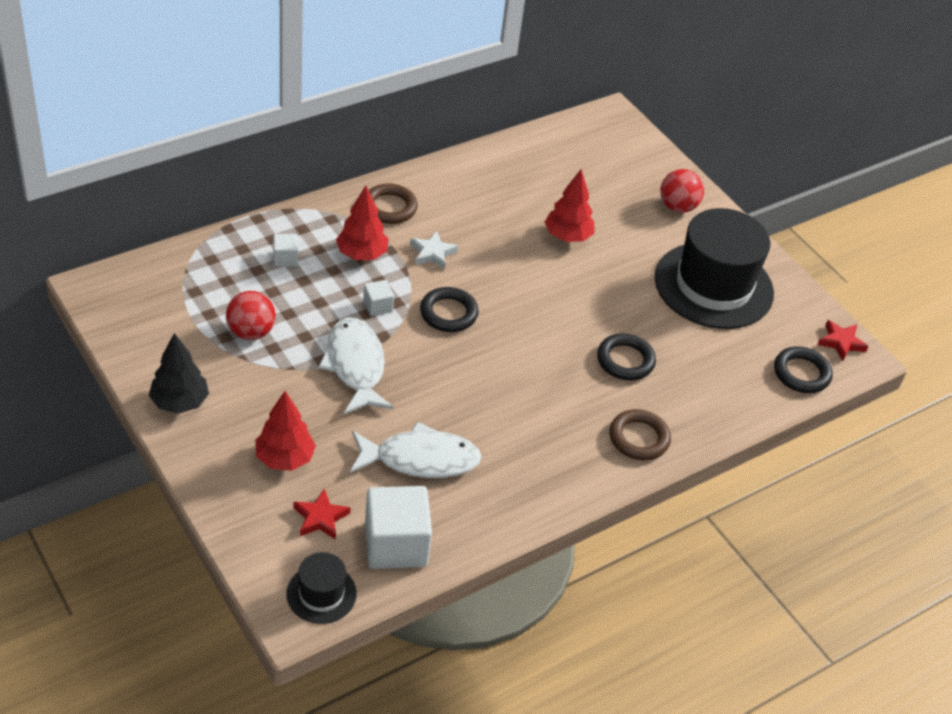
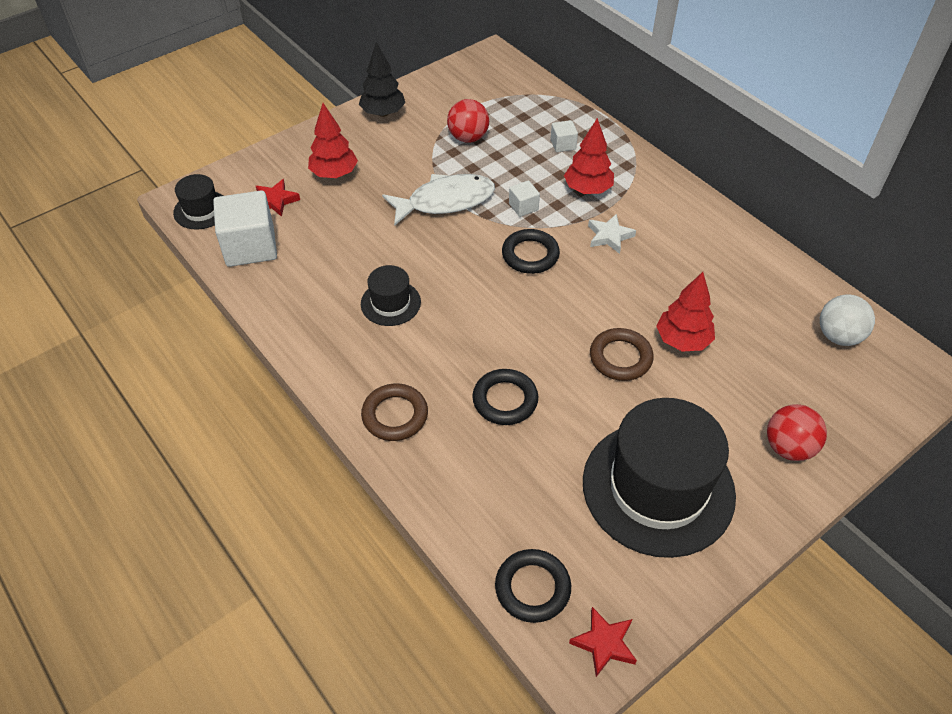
camera: 90 degrees right, 5 degrees up
(389, 207) = (661, 200): brown ring -> brown ring (620, 358)
(420, 459) = (344, 252): white fish -> none
(499, 427) = (390, 303): none -> black hat
(571, 148) = (838, 336): none -> white ball

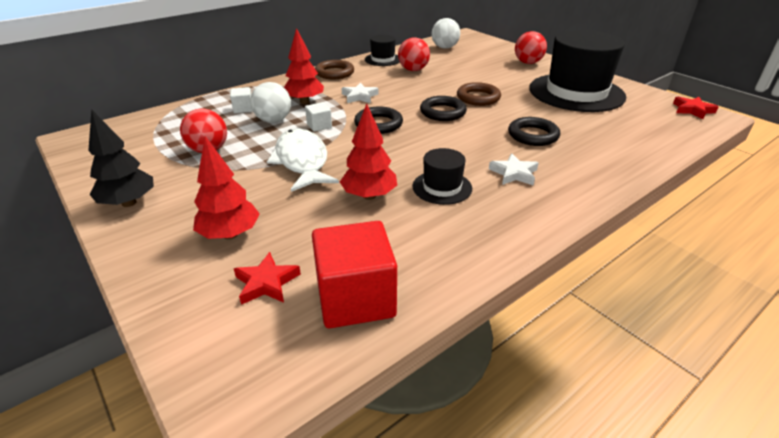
camera: 90 degrees left, 15 degrees down
(201, 210) = (265, 368): black hat -> black hat (383, 59)
(250, 246) = (355, 298): white cube -> red cube
(395, 415) = (572, 181): brown ring -> brown ring (334, 73)
(413, 365) = (514, 173): none -> white star
(532, 588) = (678, 128): black ring -> black ring (443, 112)
(535, 171) = (273, 120): none -> white ball
(682, 340) = (457, 81): red tree -> red tree (369, 196)
(718, 291) = (413, 70): none -> red ball

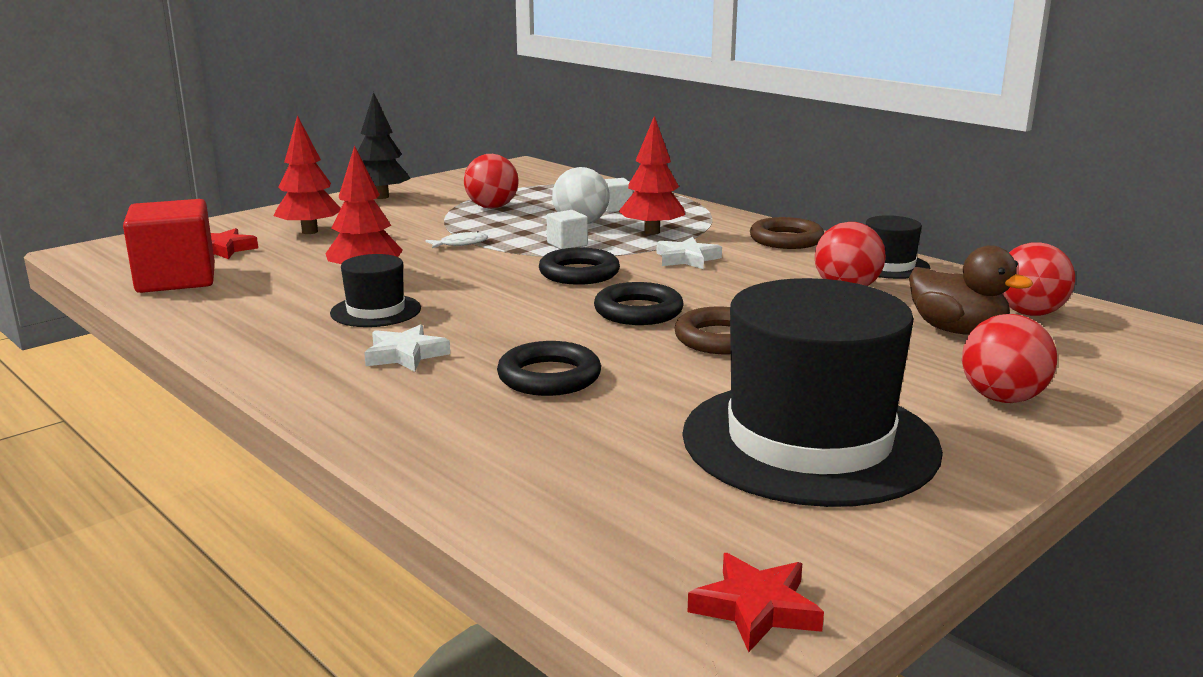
camera: 85 degrees right, 15 degrees down
(302, 161) = (460, 244): white fish -> white fish, size x0.41
(444, 47) = (1029, 313): white ball -> red ball
(464, 59) = (957, 330): none -> brown duck

